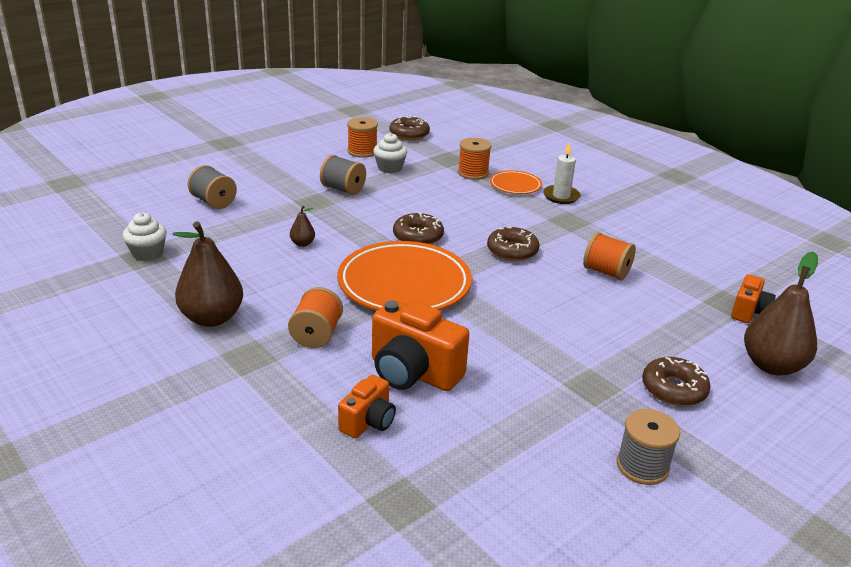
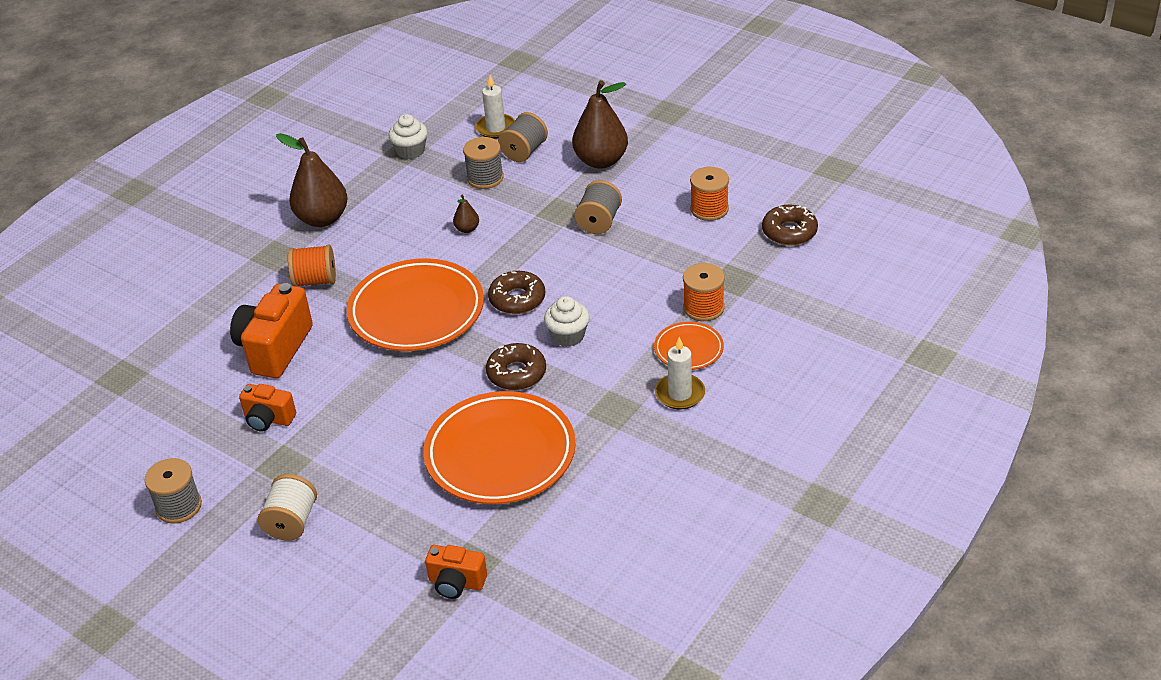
camera: 80 degrees right, 10 degrees up
(162, 208) = (496, 128): none -> white candle
(234, 224) = (485, 178): none -> grey spool
(368, 422) = (206, 339): orange camera -> orange camera (268, 419)
(390, 168) = (675, 240): white cupcake -> white cupcake (568, 336)
(606, 272) = (500, 454): orange spool -> orange plate
(673, 389) = (291, 522): brown donut -> white spool
(772, 365) = (352, 601): brown pear -> brown pear (601, 161)

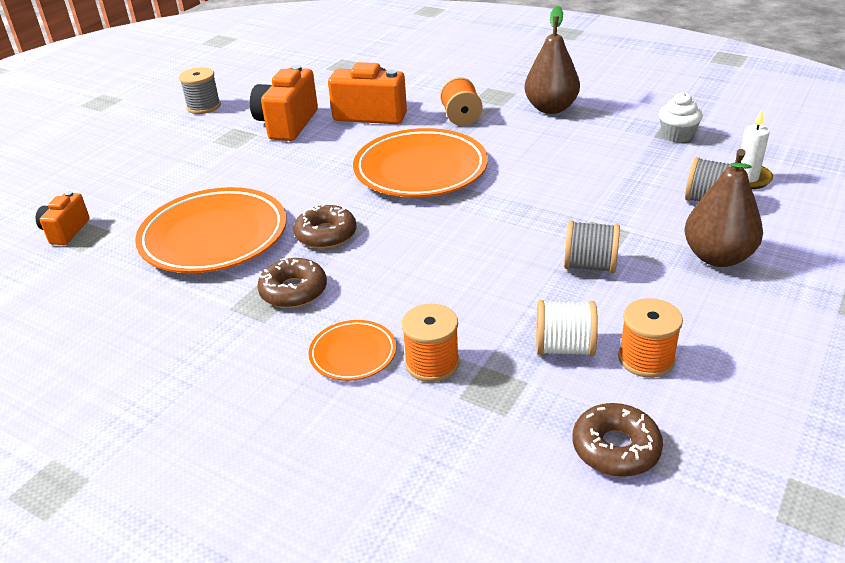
camera: 85 degrees right, 5 degrees down
(268, 419) = (287, 124): orange camera -> orange camera, size x1.74
(291, 522) = (169, 150): white spool -> white spool (564, 348)
(467, 229) = (554, 181): brown pear -> none
(485, 178) = (647, 182): grey spool -> none
(517, 299) = (442, 223): brown donut -> brown donut (293, 291)
(568, 336) = (381, 261): white cupcake -> none
(680, 394) = (275, 351): white candle -> none

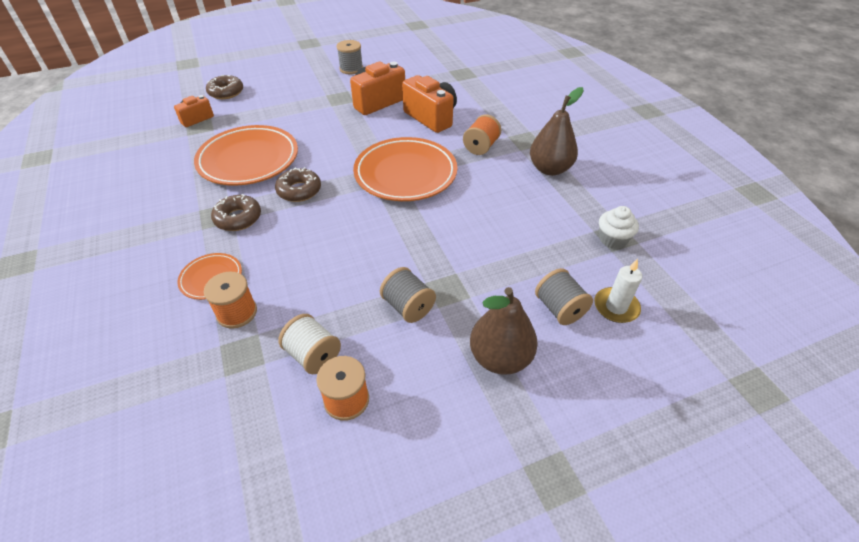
camera: 35 degrees right, 10 degrees up
(615, 448) = (245, 447): brown donut -> brown donut (226, 92)

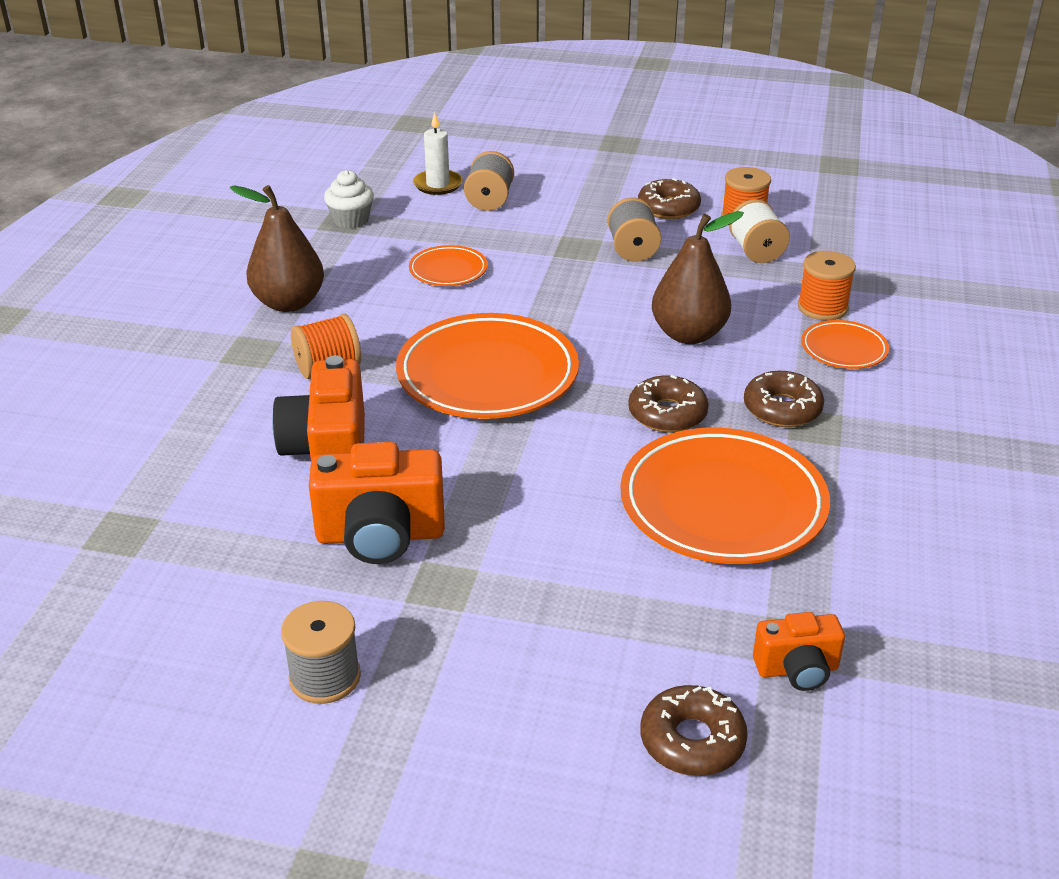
camera: 145 degrees left, 10 degrees down
(420, 379) = (668, 208): none -> brown donut
(500, 358) = (585, 195): brown pear -> brown pear (689, 334)
(502, 228) = (448, 270): none -> orange plate

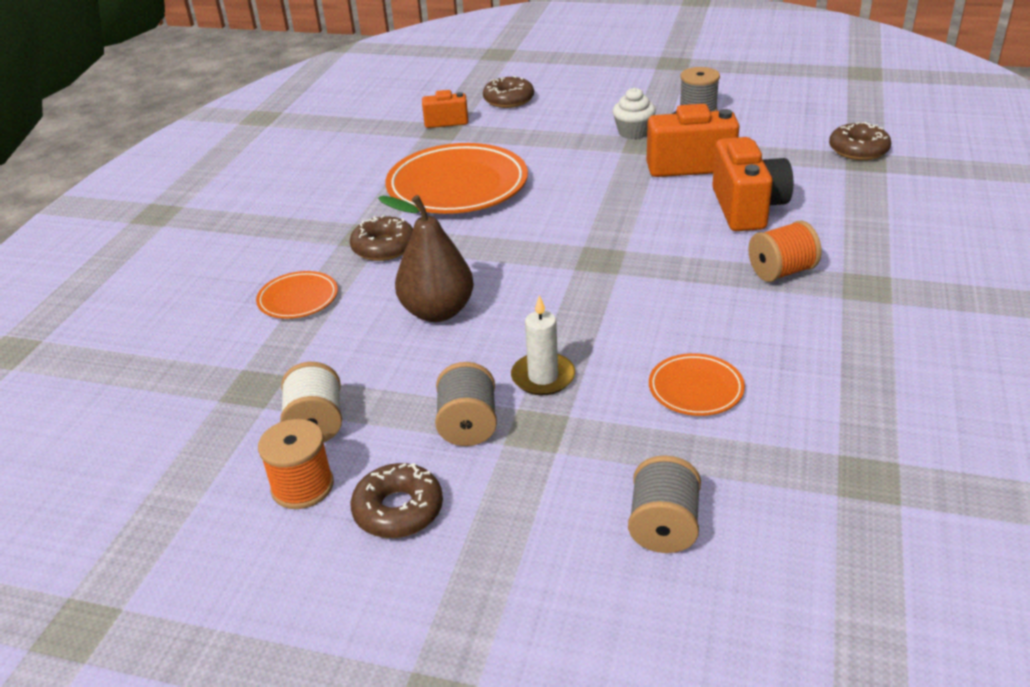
camera: 175 degrees left, 0 degrees up
(288, 303) = (863, 341): brown pear -> none
(351, 220) = (858, 479): white cupcake -> white cupcake (633, 132)
(438, 185) = (754, 568): white candle -> white candle (543, 377)
(487, 375) = (631, 269): orange plate -> none
(667, 414) = (479, 241): brown donut -> brown donut (858, 150)
(822, 307) = (288, 344): orange spool -> none

